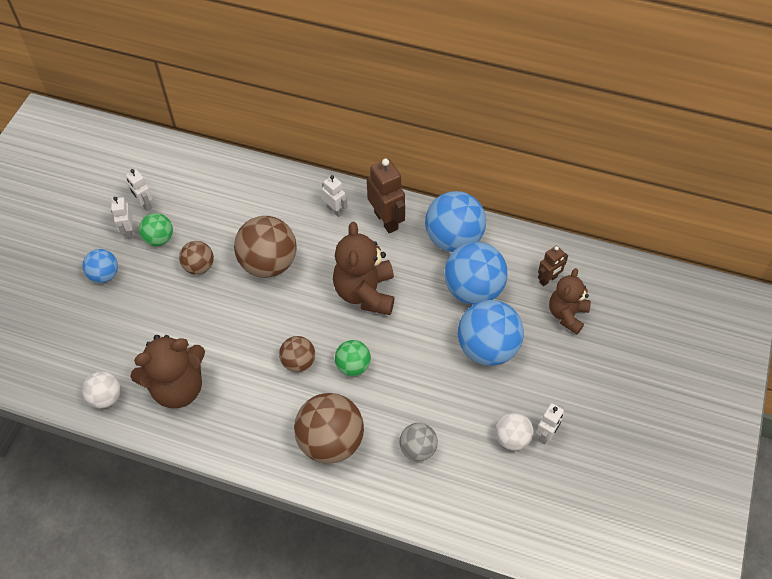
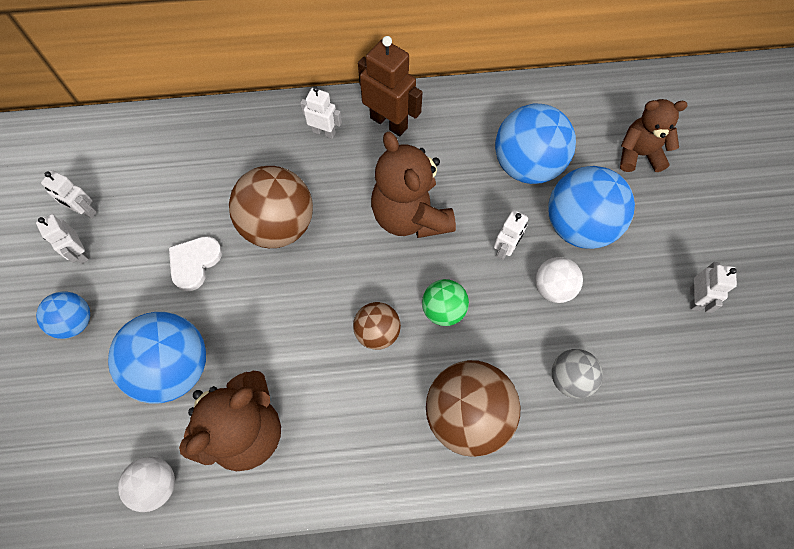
camera: 25 degrees left, 10 degrees up
(159, 239) = (125, 247): green ball -> none
(199, 267) = (194, 263): brown ball -> white heart
(422, 342) = (505, 249): none -> white robot
(453, 239) = (474, 116): blue ball -> blue ball (174, 367)
(512, 438) = (662, 319): white ball -> white ball (553, 288)
(548, 279) = (598, 123): brown robot -> none
(567, 315) = (638, 154): brown teddy bear -> brown teddy bear turned 90 degrees clockwise

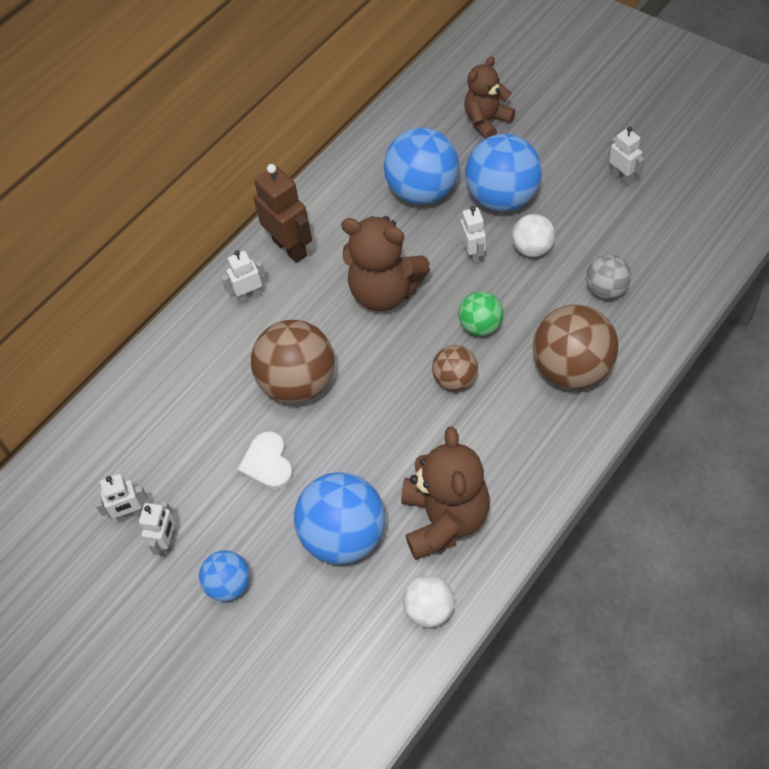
camera: 40 degrees left, 10 degrees down
(80, 253) = (167, 542): white robot -> white robot turned 90 degrees counterclockwise
(389, 122) = (290, 248): brown robot -> brown robot turned 60 degrees clockwise

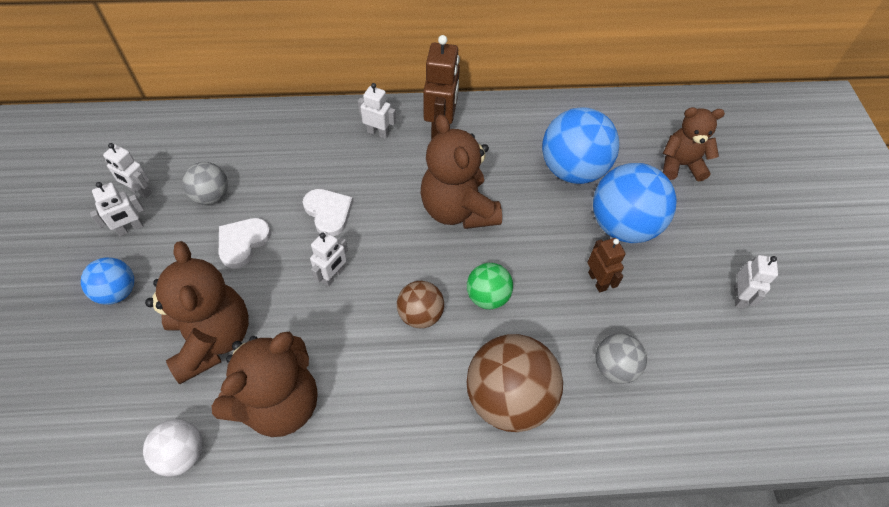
camera: 40 degrees right, 0 degrees up
(192, 460) = (211, 196): none -> grey ball
(298, 383) = (328, 212): brown ball -> white heart
(344, 536) = (212, 339): blue ball -> brown teddy bear
(473, 254) = (550, 243): white robot -> white robot (333, 276)
(532, 248) = (597, 281): white ball -> brown robot

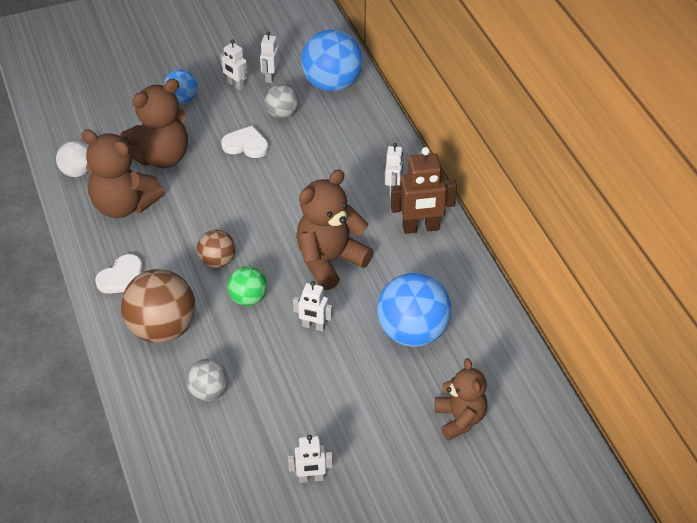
camera: 75 degrees right, 10 degrees down
(328, 212) = (293, 183): white heart -> white heart (122, 277)
(333, 276) = (234, 203): white robot -> white robot (313, 326)
(597, 281) = (290, 369): brown robot -> none
(623, 225) = (360, 380): blue ball -> blue ball (332, 84)

